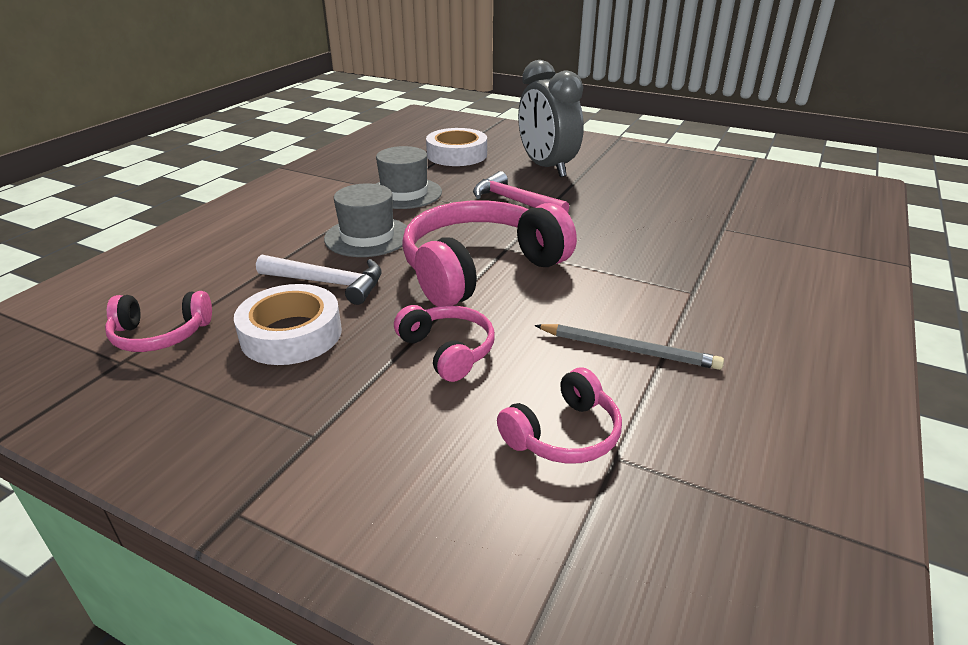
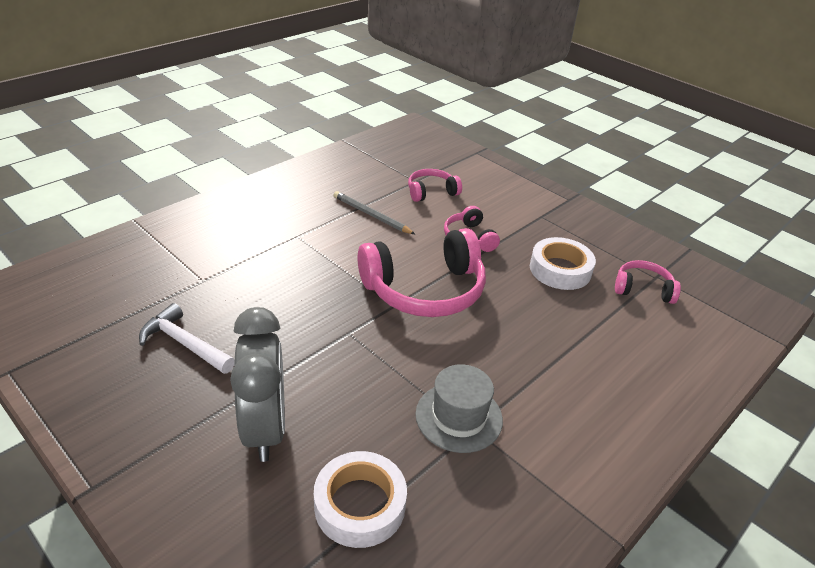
camera: 165 degrees left, 5 degrees up
(328, 283) = (539, 305): white hammer -> white hammer (185, 344)
(367, 237) = (506, 350): grey hat -> none
(514, 201) = (348, 367): pink hammer -> none

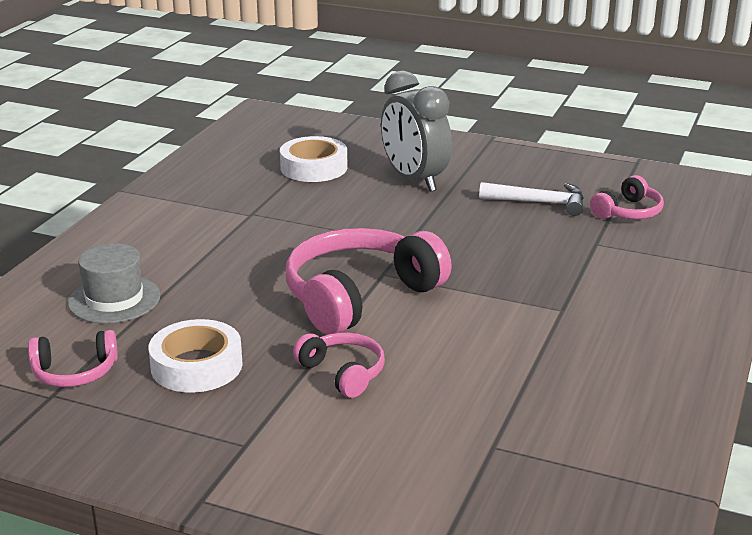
camera: 160 degrees right, 10 degrees down
(371, 215) = (503, 364): grey pencil -> none
(431, 192) = (450, 433): pink headphones -> pink headphones (628, 212)
(459, 417) = (266, 217): grey hat -> grey hat (114, 299)

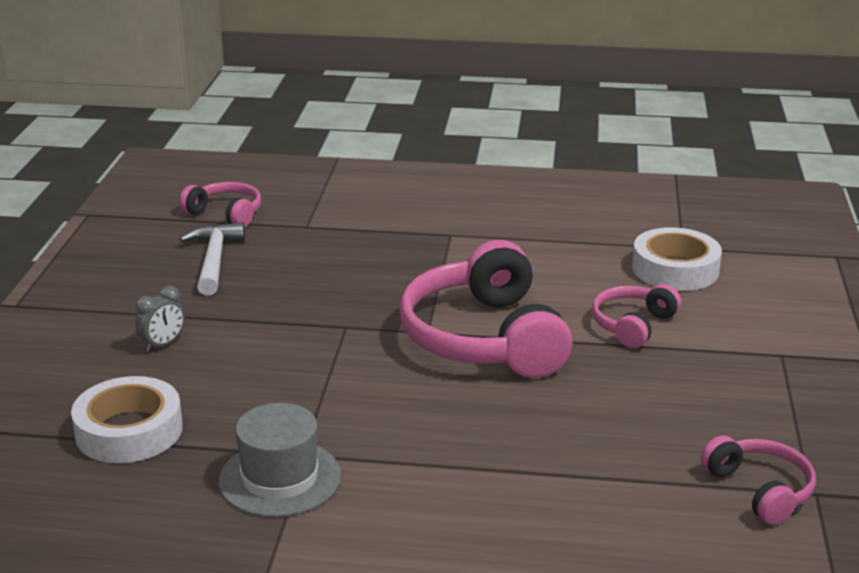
camera: 105 degrees left, 0 degrees up
(114, 299) = (592, 509): grey hat -> grey hat (280, 478)
(196, 366) = (684, 410): white tape -> white tape (675, 269)
(359, 296) = (484, 338): pink headphones -> pink headphones turned 45 degrees clockwise
(414, 180) = (163, 344): grey clock -> grey clock, size x0.41

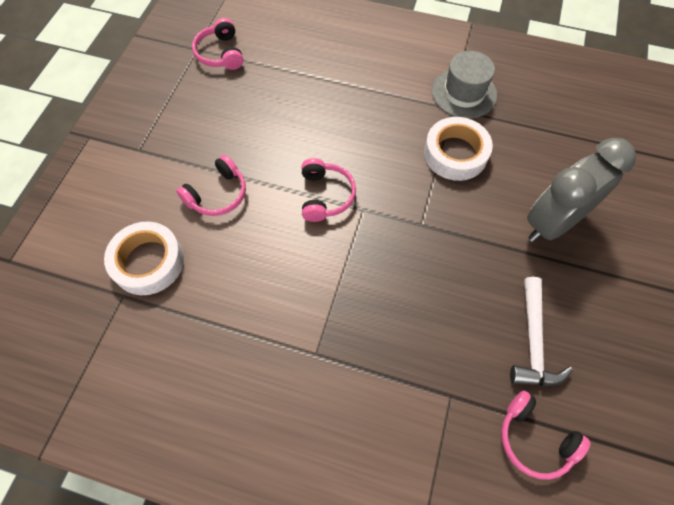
camera: 170 degrees left, 35 degrees up
(129, 431) = (555, 140): white tape -> white tape (455, 154)
(163, 344) = (552, 223): grey clock -> grey clock, size x2.44
(484, 338) = (325, 196): pink headphones -> pink headphones, size x0.51

